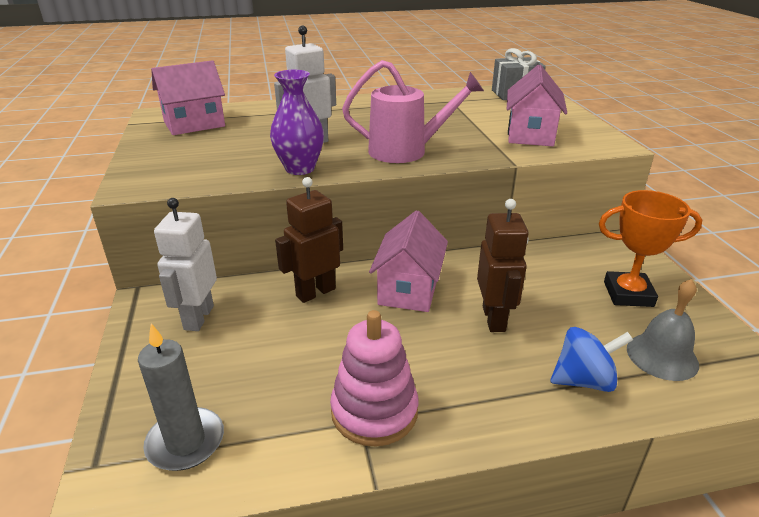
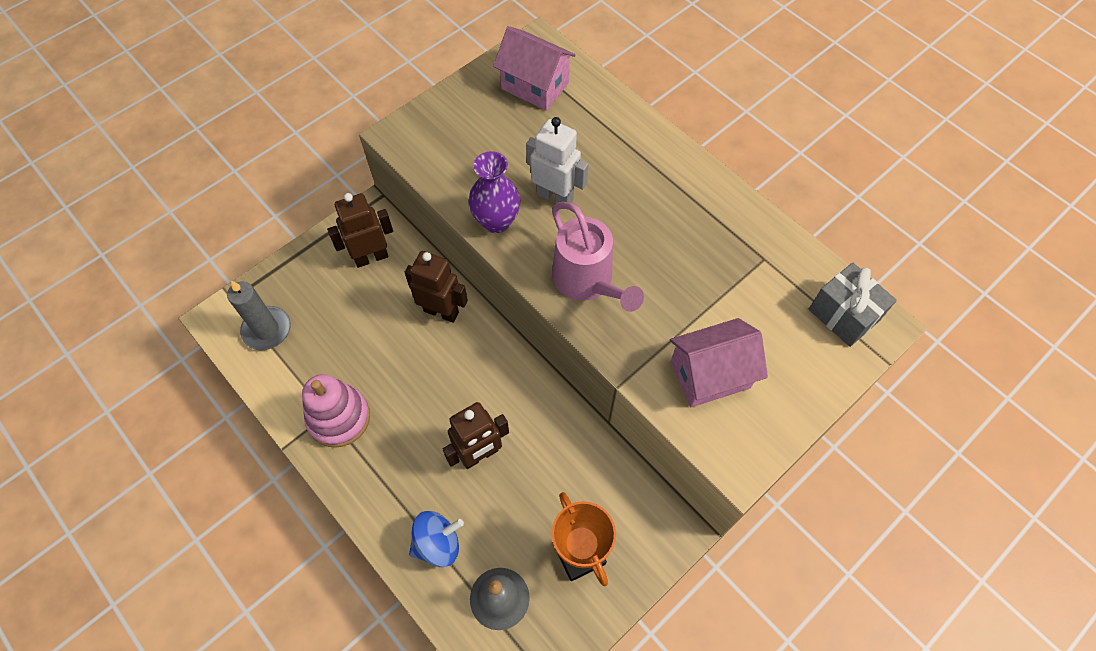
camera: 60 degrees right, 30 degrees up
(198, 317) = (371, 257): white robot -> brown robot
(408, 289) = (483, 375): pink house -> none
(583, 380) = (438, 543): blue spinning top -> blue spinning top turned 75 degrees counterclockwise

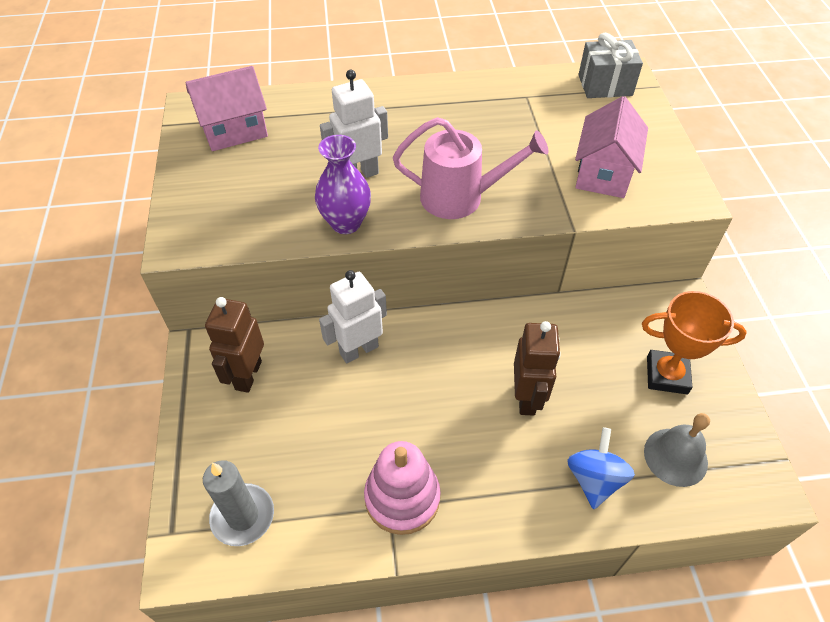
camera: 55 degrees left, 10 degrees down
(441, 311) = (359, 350): brown robot -> white robot

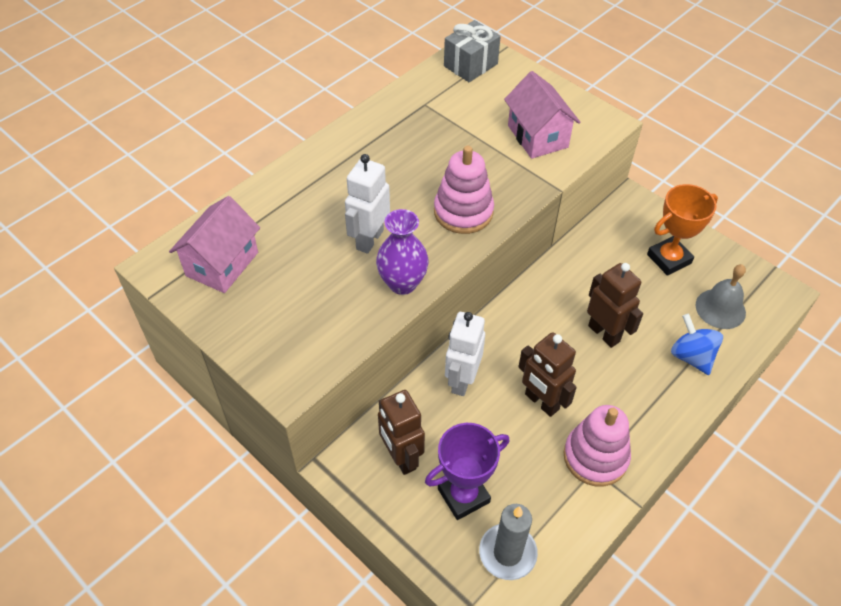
camera: 40 degrees left, 0 degrees up
(260, 441) = (463, 495): none -> purple trophy
(405, 415) = (541, 402): none -> brown robot
(461, 197) = (463, 212): pink watering can -> pink stacking toy

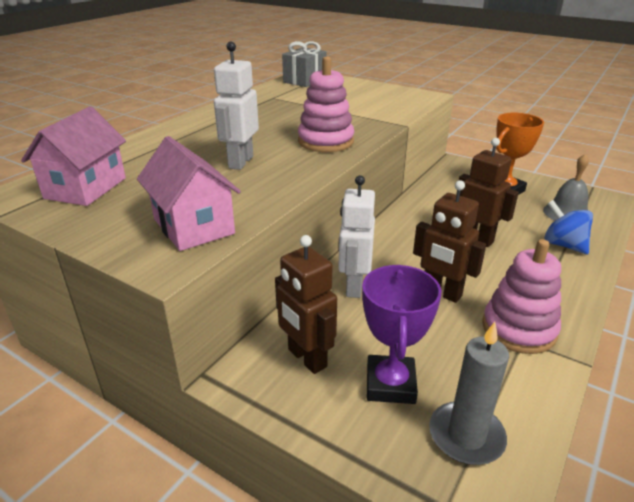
camera: 10 degrees left, 20 degrees down
(402, 283) = (281, 183): purple vase -> none
(463, 495) = (390, 384): purple trophy -> purple trophy turned 45 degrees counterclockwise
(537, 136) = (373, 104): pink house -> pink house (194, 226)

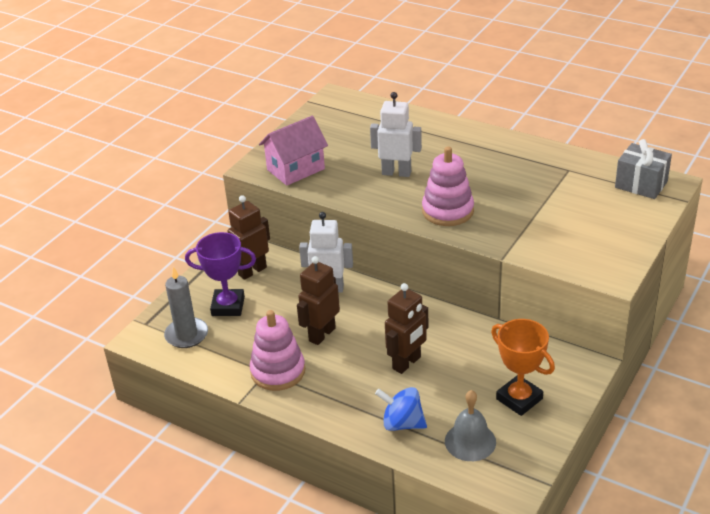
camera: 90 degrees right, 5 degrees up
(86, 188) = (346, 119): pink house -> none
(563, 245) = (402, 423): blue spinning top -> blue spinning top turned 120 degrees counterclockwise

